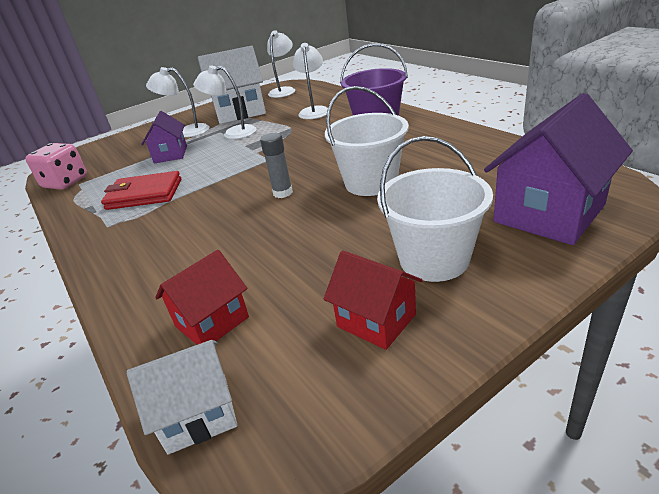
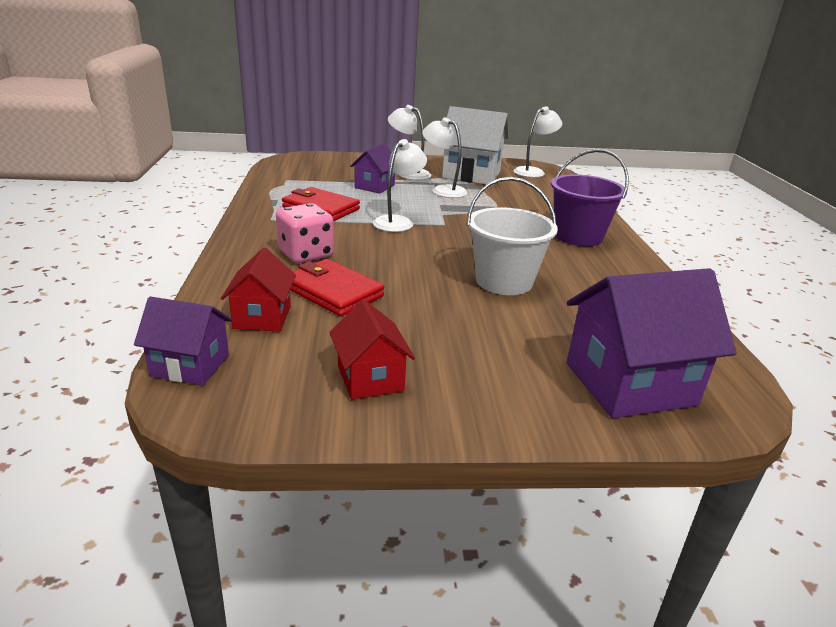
camera: 25 degrees right, 5 degrees down
(65, 182) = (279, 175): pink dice -> pink dice (306, 254)
(198, 414) = (190, 365): white house -> purple house
(212, 322) = (262, 317): red house -> red house turned 75 degrees counterclockwise
(248, 262) = (333, 292): none -> red wallet
(283, 193) = (421, 255): grey glue stick -> none
(314, 111) = (537, 200): white lamp -> white lamp (398, 222)
(434, 259) = (473, 363): white bucket -> none

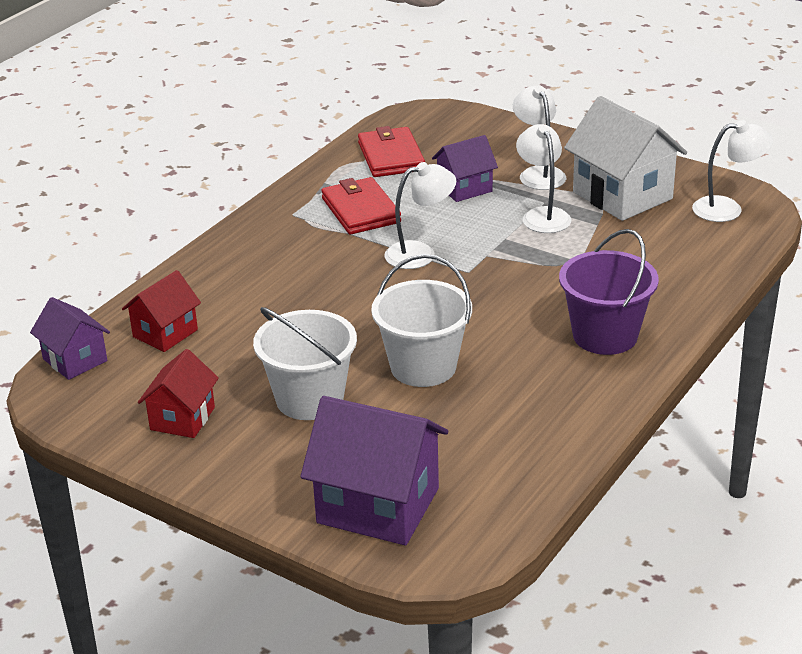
camera: 40 degrees right, 5 degrees up
(306, 254) = (275, 272): pink dice -> none
(333, 292) = (249, 325): red wallet -> red wallet (391, 156)
(457, 326) = (309, 399): none -> white bucket

